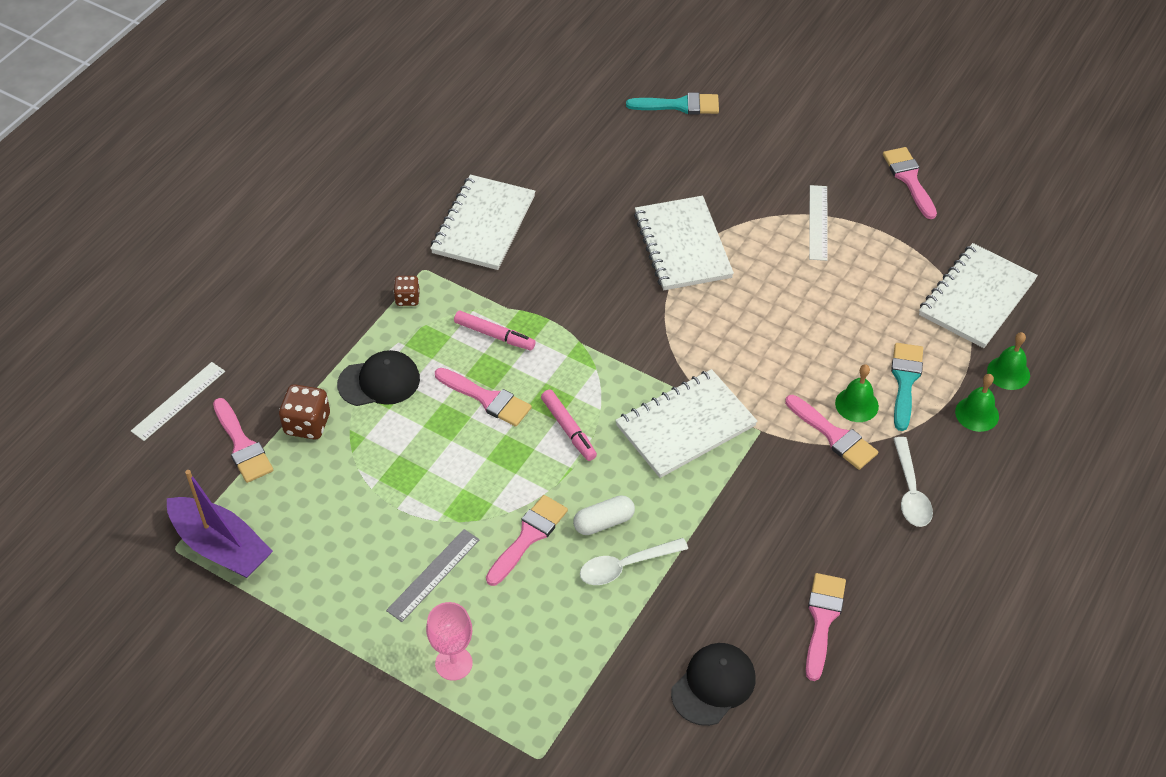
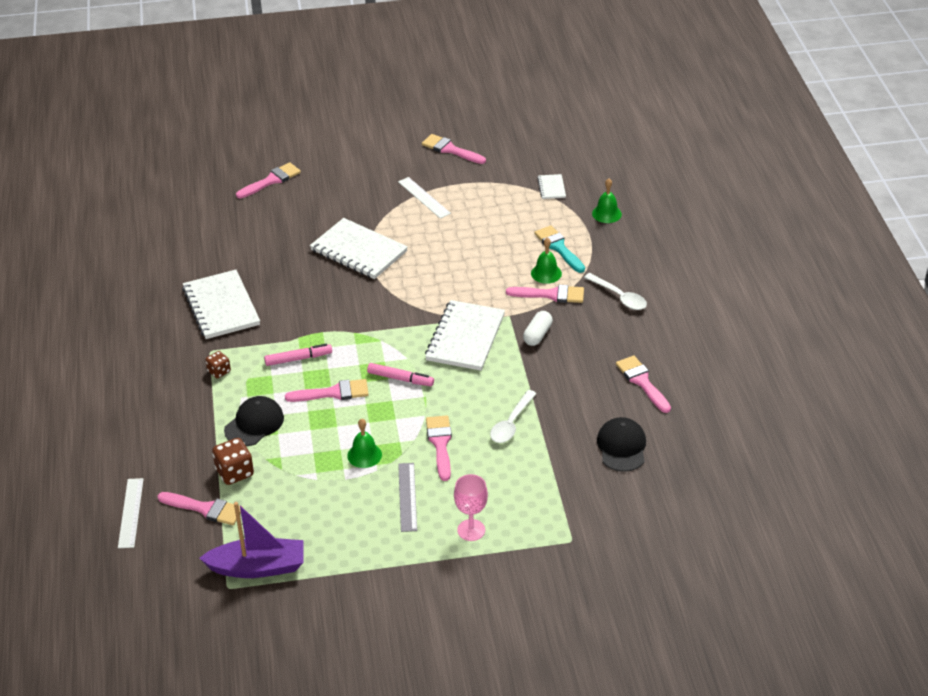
camera: 40 degrees left, 10 degrees down
(604, 522) = (474, 411): white capsule -> white capsule (537, 335)
(679, 105) = (271, 180): turquoise brush -> pink brush
(977, 298) = (551, 188): white notebook -> white notebook, size x0.46
(977, 414) = (612, 242): green bell -> green bell (364, 455)

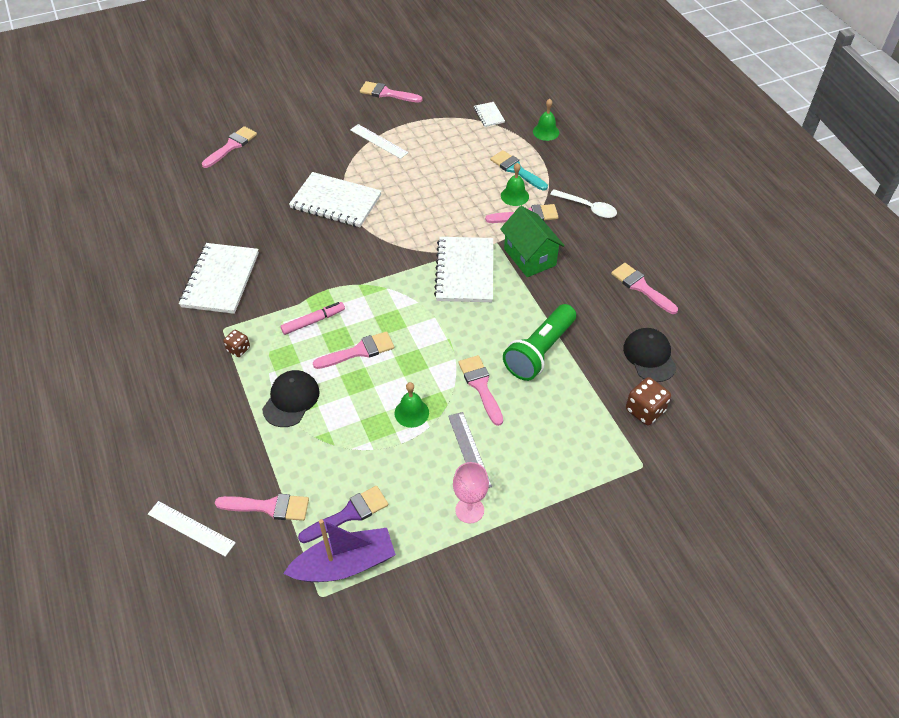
camera: 15 degrees left, 10 degrees up
(131, 513) = (191, 528): white ruler -> white ruler turned 45 degrees counterclockwise
(221, 306) = (220, 280): white notebook -> white notebook turned 45 degrees clockwise
(235, 472) = (287, 458): brown dice -> brown dice (645, 410)
(275, 528) = (348, 514): none -> purple brush
(400, 379) = (419, 324): pink marker -> none
(471, 530) = (544, 474): pink goblet -> pink goblet (469, 510)
(511, 423) = (539, 351): white spoon -> green flashlight
(537, 335) = (530, 257): white capsule -> green house

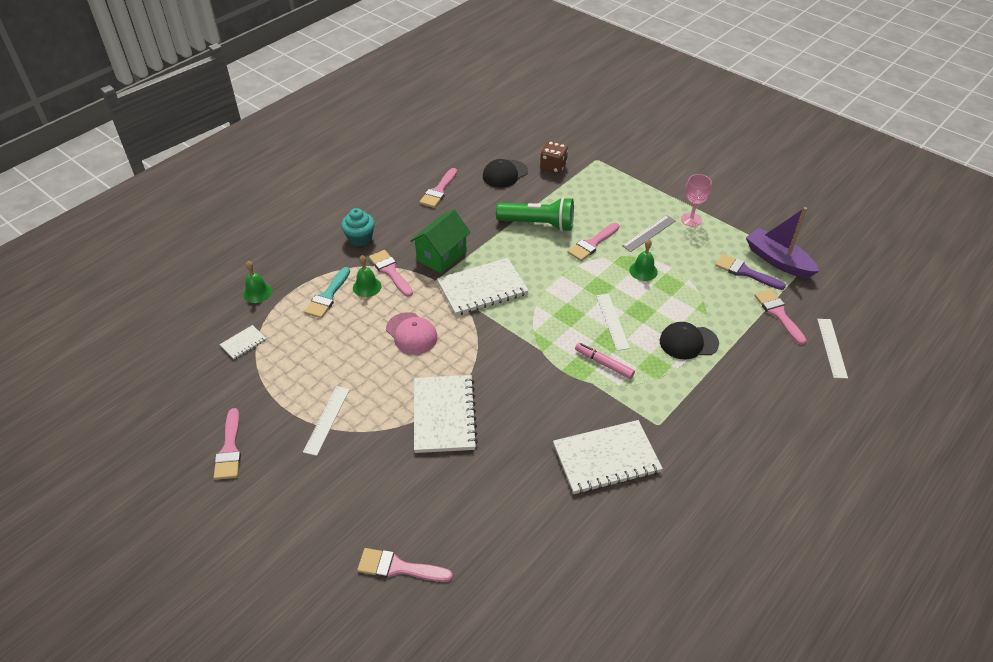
camera: 115 degrees left, 5 degrees down
(238, 349) = (670, 401): brown dice -> none
(359, 351) = (612, 321): pink brush -> white ruler
(437, 208) = (411, 333): none -> pink cap
(588, 208) = (360, 238): white spoon -> turquoise cupcake

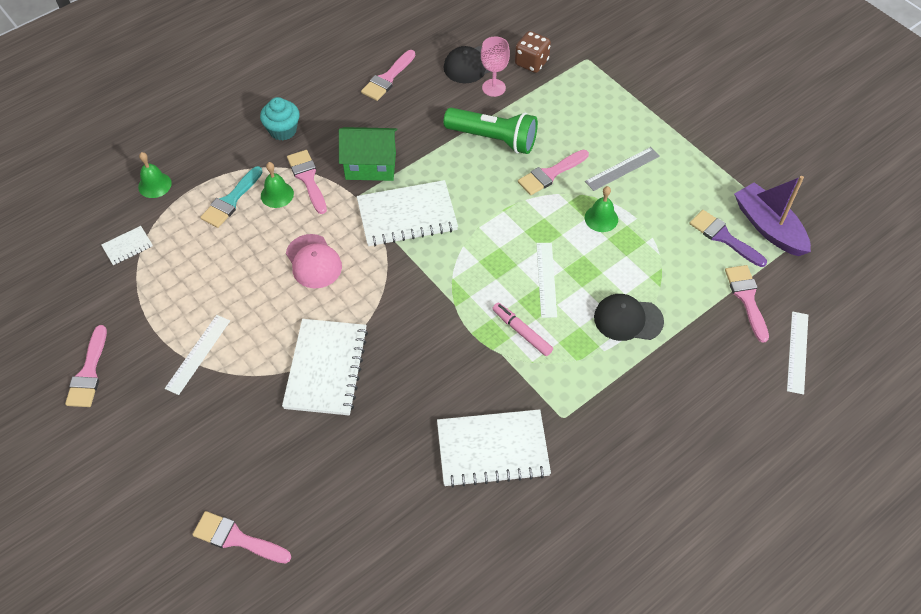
camera: 10 degrees right, 10 degrees up
(441, 256) = (370, 166): green house -> green house turned 45 degrees clockwise
(691, 220) = (679, 157): pink goblet -> pink goblet (493, 88)

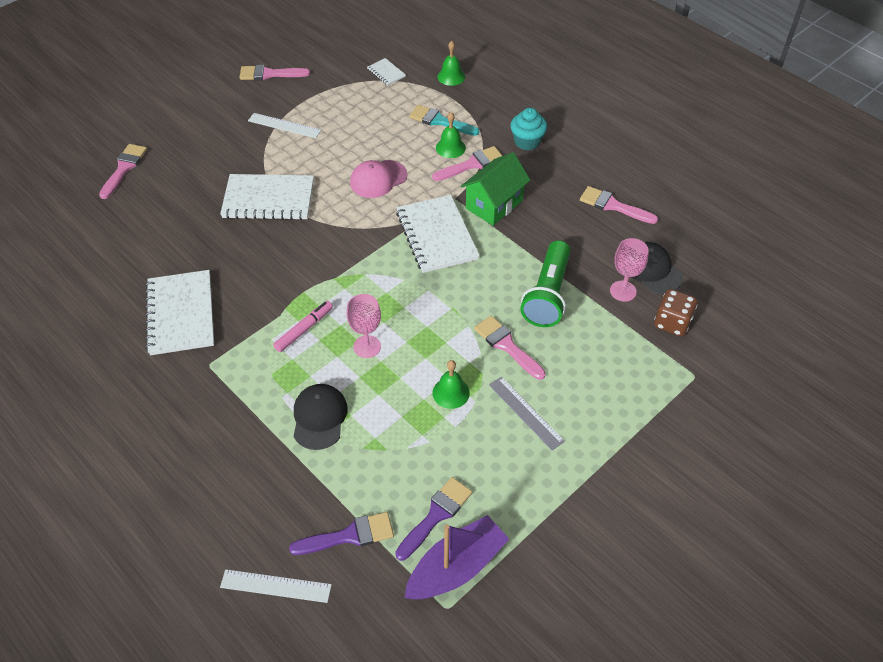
camera: 85 degrees right, 5 degrees down
(370, 166) = (494, 204): green house -> green house turned 45 degrees clockwise
(546, 279) = (367, 346): white ruler -> pink goblet
(747, 298) = (349, 535): pink brush -> purple brush

